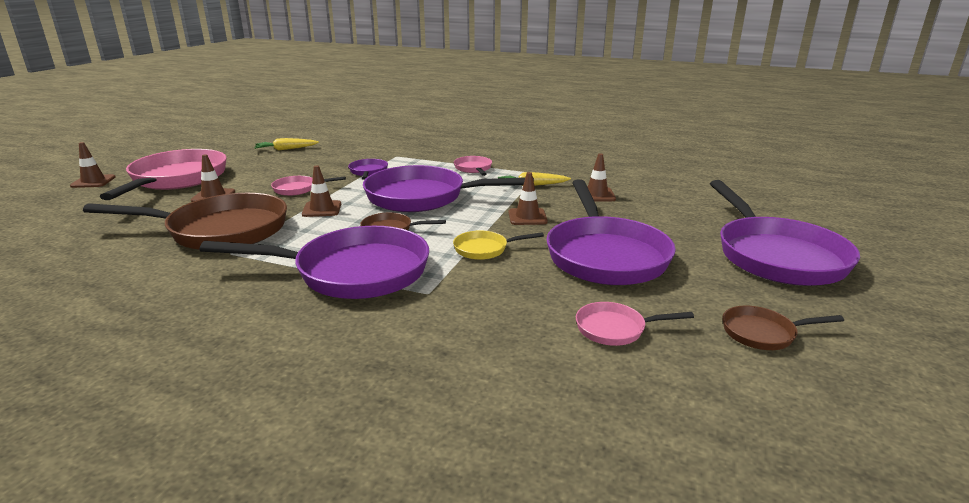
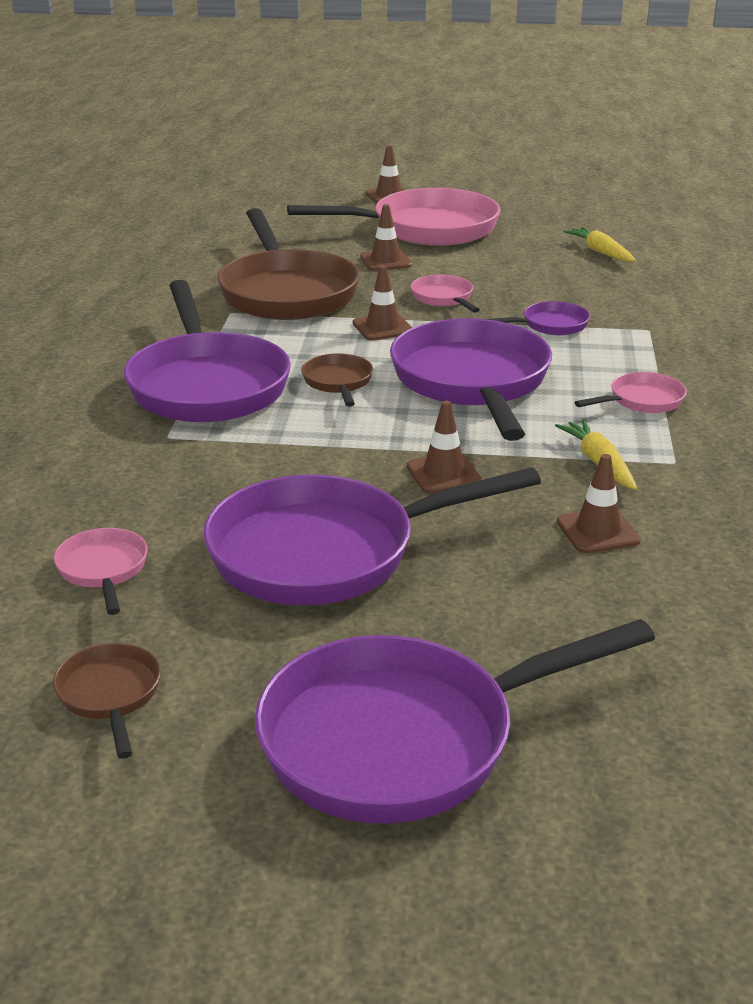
camera: 75 degrees right, 5 degrees up
(484, 249) = (305, 455): yellow pan -> none

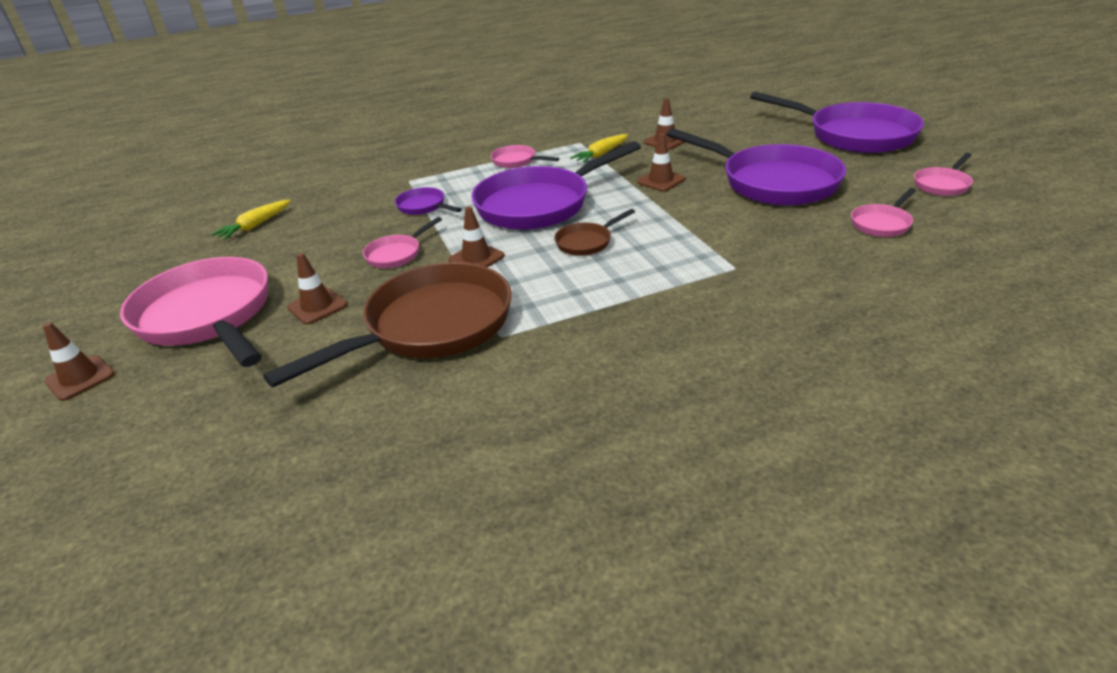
camera: 115 degrees left, 5 degrees up
(110, 695) = (942, 185): brown pan -> pink pan
(207, 385) = (647, 286): purple pan -> none

